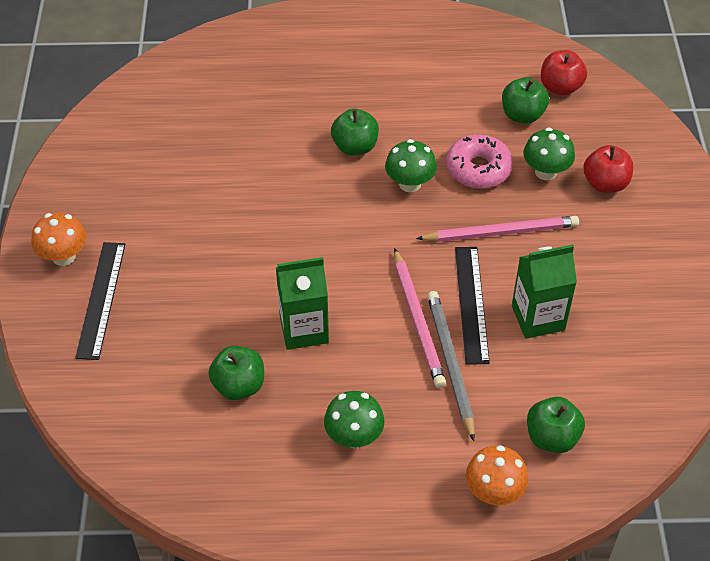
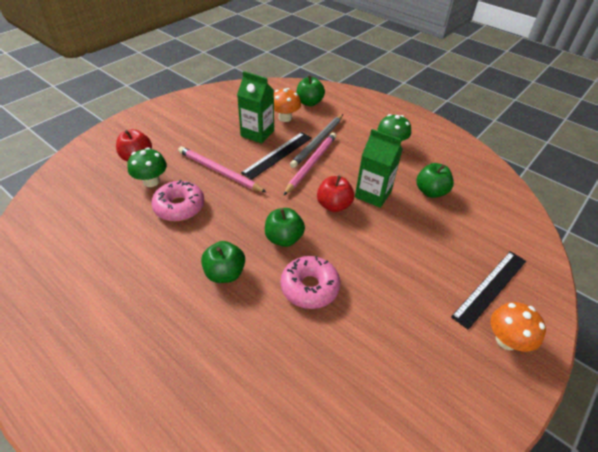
camera: 140 degrees left, 5 degrees down
(271, 185) = (309, 287): none -> pink donut
(410, 184) = (226, 226): green mushroom -> none
(494, 492) = (352, 103): orange mushroom -> orange mushroom (285, 118)
(522, 115) = (106, 218): green apple -> green apple (284, 238)
(560, 87) = (57, 217): red apple -> red apple (334, 205)

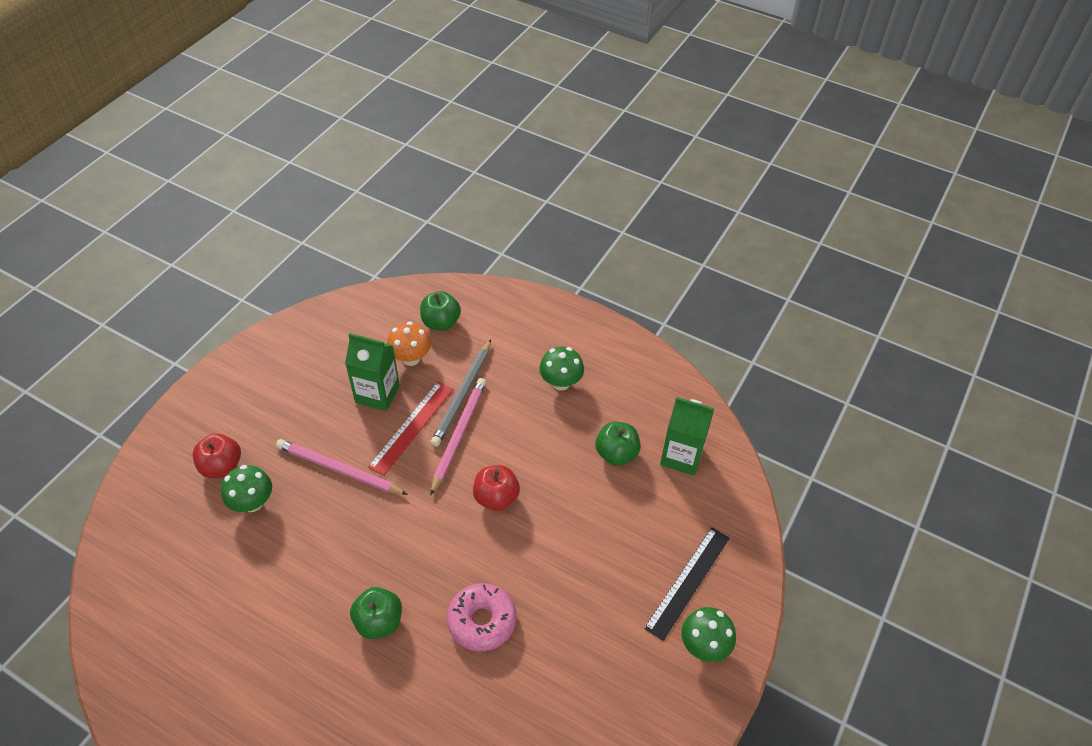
camera: 10 degrees left, 5 degrees up
(179, 207) = (300, 536): pink donut -> none
(278, 155) = (412, 427): black ruler -> red ruler
(284, 238) = (441, 559): green apple -> none
(373, 194) = (544, 471): green carton -> green carton (681, 456)
(506, 340) = (704, 645): orange mushroom -> green mushroom

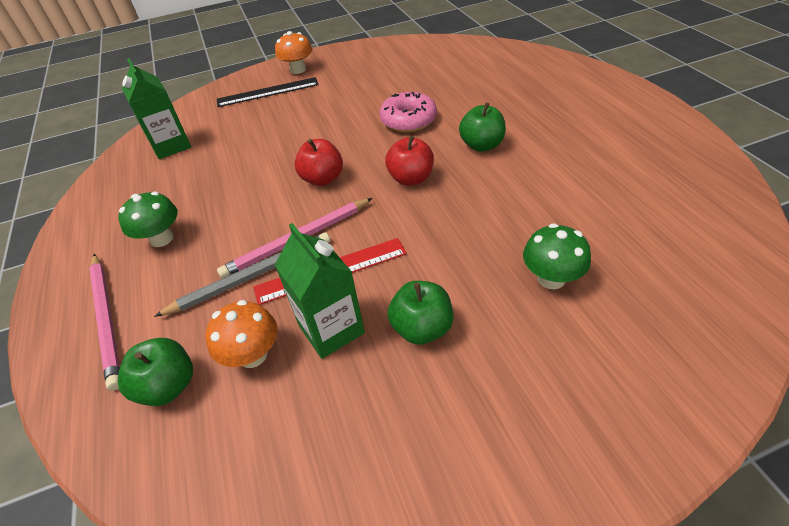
camera: 135 degrees left, 5 degrees down
(222, 466) = (575, 340): red apple -> red apple (411, 178)
(339, 469) = (437, 266): pink pencil -> pink pencil (107, 319)
(616, 453) = (205, 166): green apple -> green apple (422, 328)
(704, 645) = (298, 70): green mushroom -> orange mushroom

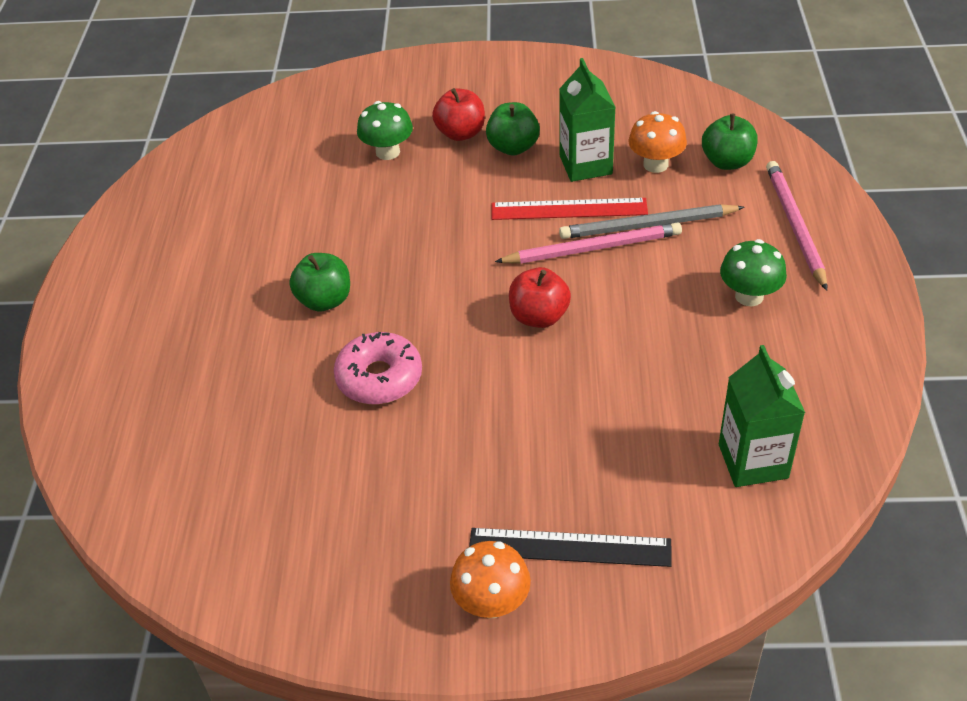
camera: 160 degrees left, 0 degrees up
(411, 178) = (436, 282): red apple -> red apple (460, 133)

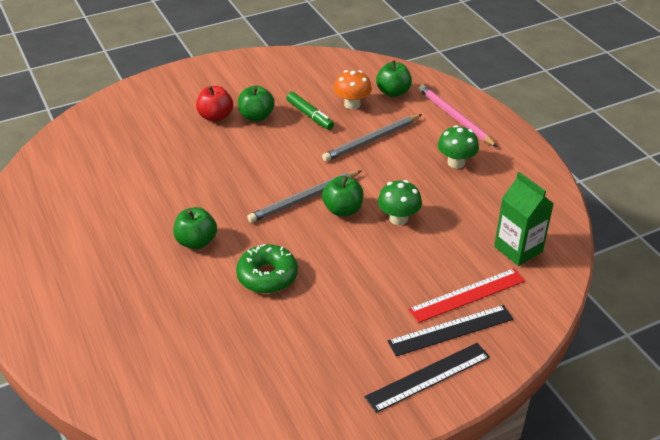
camera: 30 degrees left, 5 degrees down
(379, 378) = (267, 276): pink donut -> green donut
(387, 152) = (174, 140): green mushroom -> green mushroom (398, 218)
(492, 602) = (428, 377): orange mushroom -> black ruler
(498, 284) = (304, 199): none -> grey pencil
(539, 317) = (343, 210): red apple -> green apple
(569, 209) = (317, 143): red ruler -> red ruler (467, 295)
(585, 165) = (310, 115): green carton -> green marker
(592, 248) = (348, 162): pink pencil -> none

